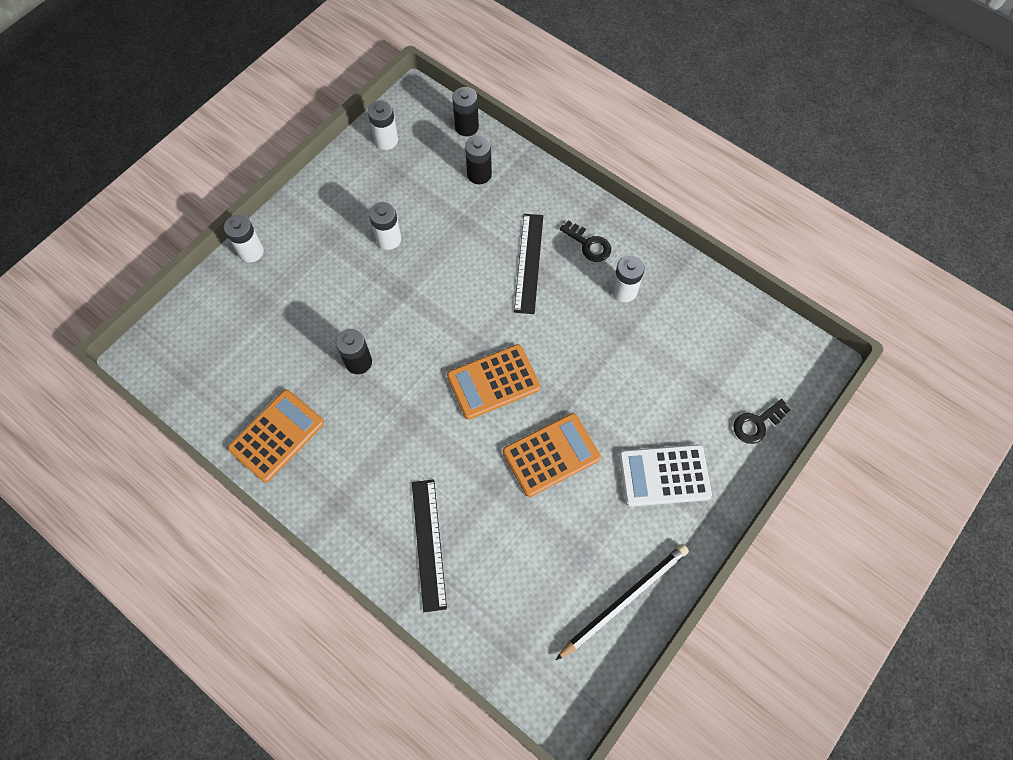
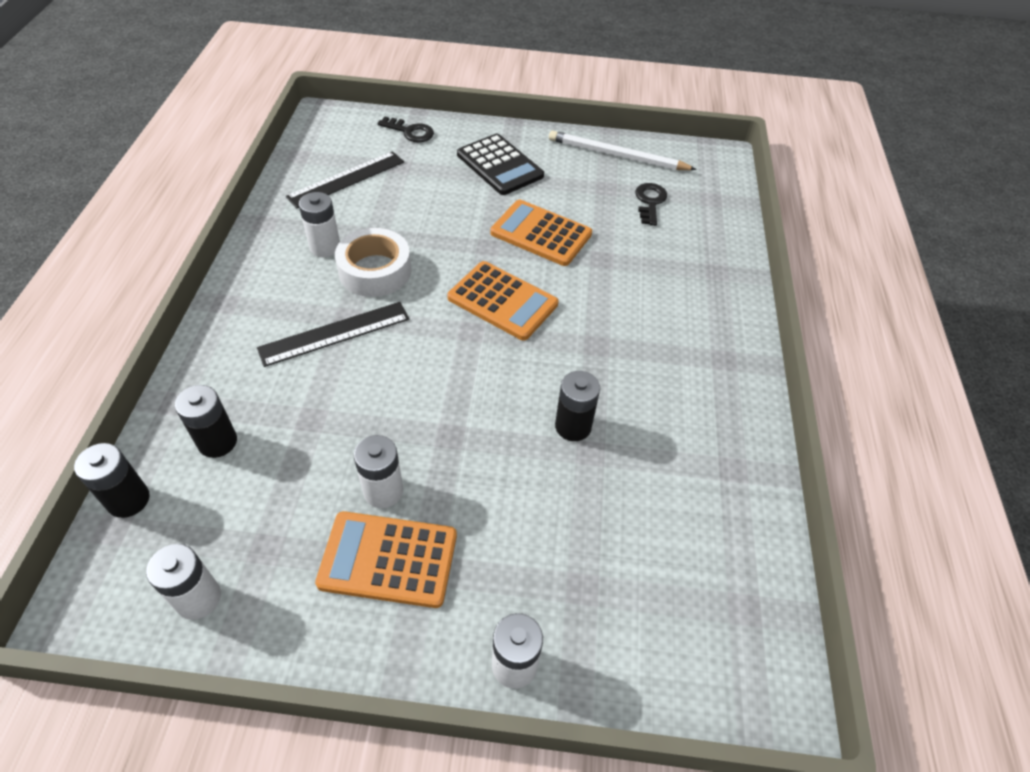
camera: 125 degrees left, 15 degrees down
(277, 436) = (718, 453): orange calculator -> orange calculator (388, 559)
(429, 544) = (692, 277): black ruler -> black ruler (346, 179)
(578, 312) = (375, 271): none -> white tape
(589, 244) = (278, 294): black key -> black key (650, 202)
(624, 599) = (617, 155): black pencil -> white pencil
(664, 475) = (499, 165): white calculator -> black calculator

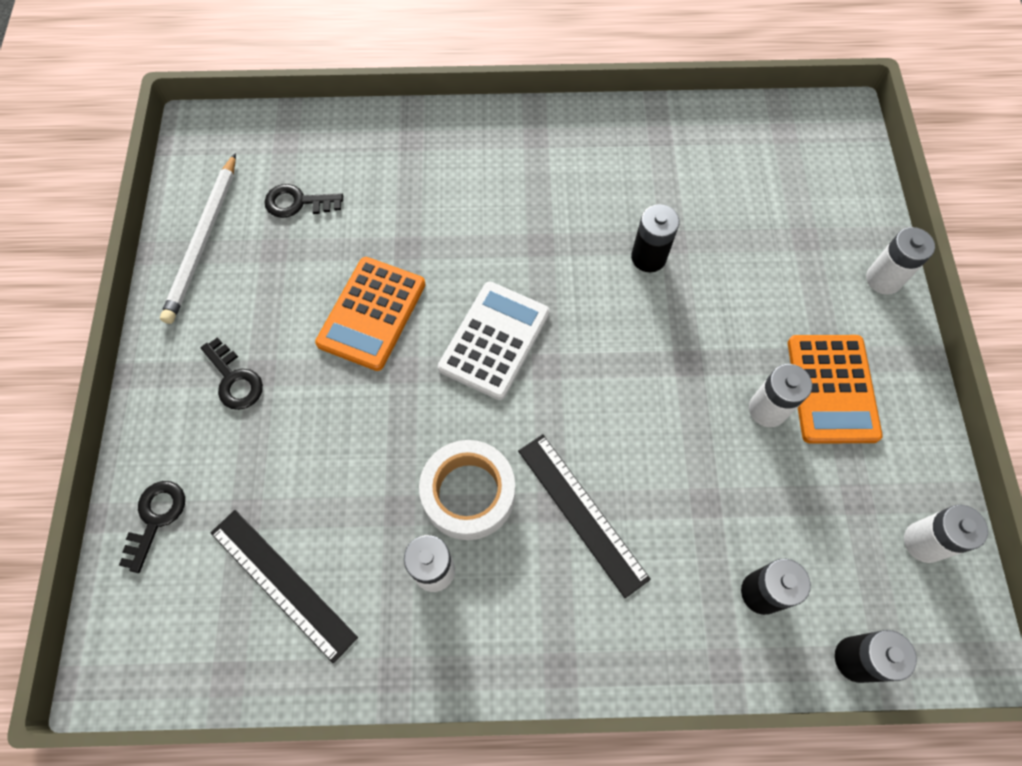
camera: 95 degrees left, 15 degrees up
(499, 165) = (234, 379): black calculator -> black key
(502, 301) = (494, 340): orange calculator -> white calculator

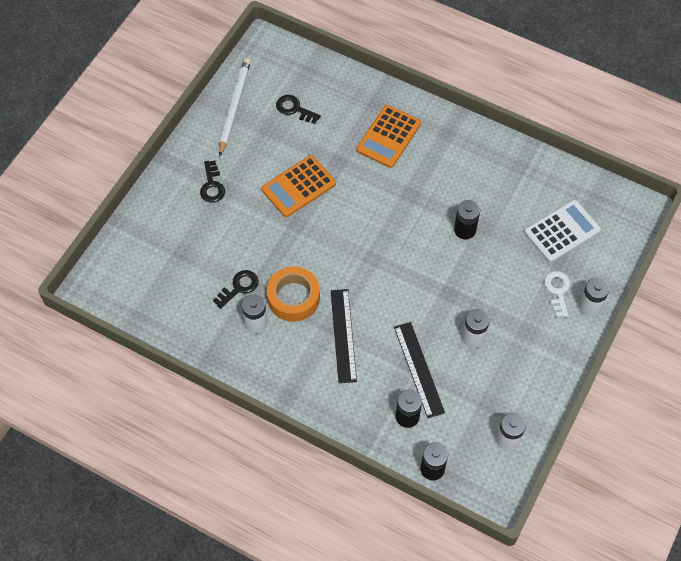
camera: 30 degrees right, 5 degrees down
(156, 518) = (141, 232): black key -> black key (239, 287)
(203, 241) = (234, 106): white pencil -> white pencil turned 150 degrees clockwise
(282, 584) = (183, 292): black ruler -> black ruler (418, 369)
(468, 493) = (293, 298): white tape -> orange tape
(494, 340) = (353, 231): white calculator -> white calculator (562, 231)
(828, 279) = (557, 291): none -> white key
(832, 389) = (516, 345): orange calculator -> orange calculator (388, 137)

